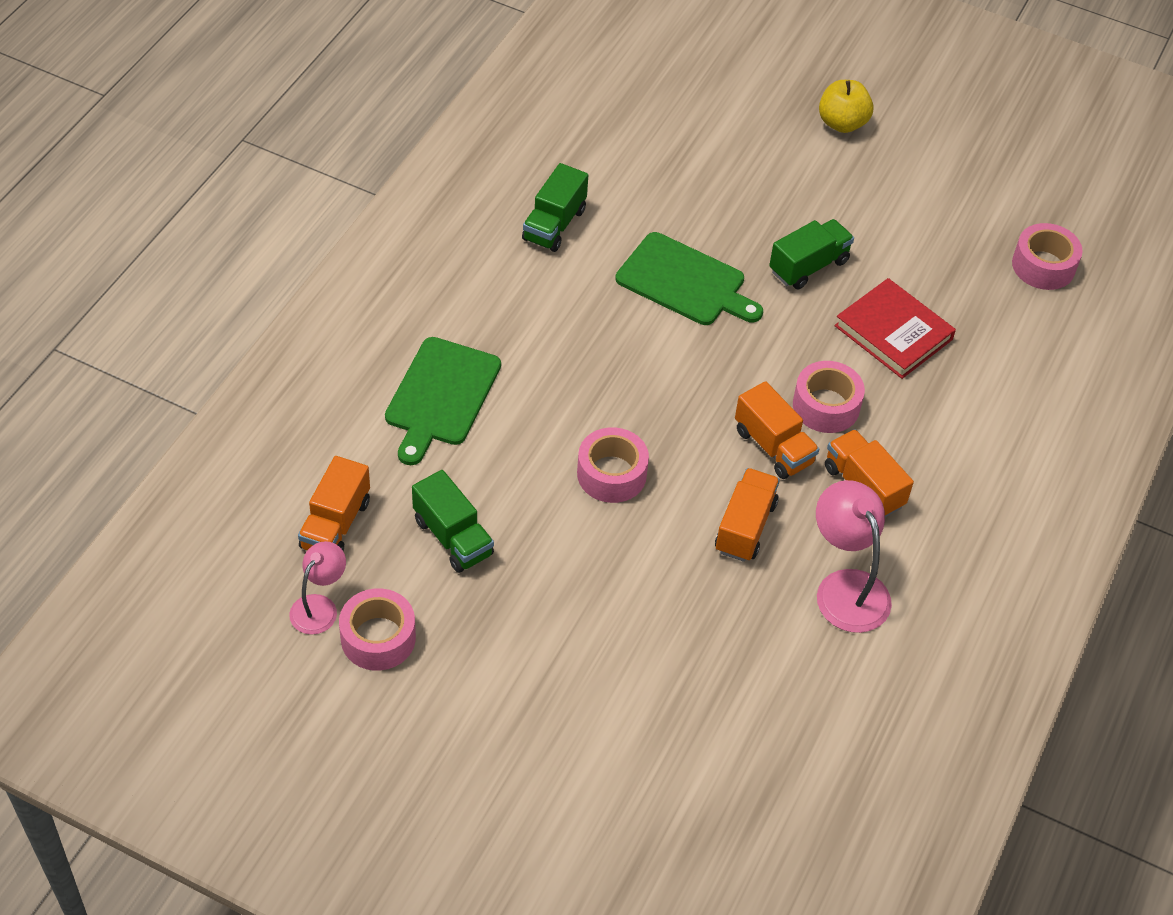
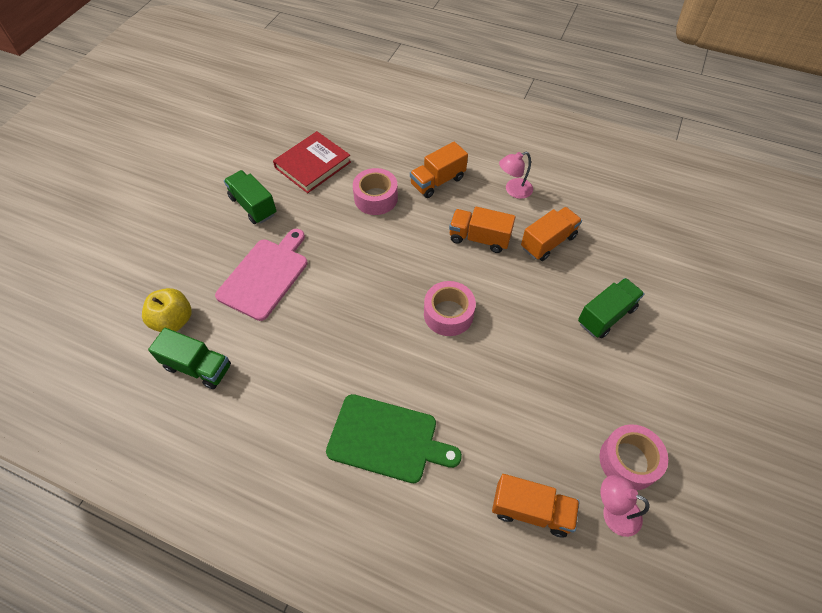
camera: 90 degrees left, 5 degrees up
(453, 537) = (524, 416): green truck -> green truck (606, 315)
(685, 282) = (265, 276): green cutting board -> pink cutting board
(773, 447) = (412, 224): orange truck -> orange truck (548, 242)
(842, 123) = (115, 187): yellow apple -> yellow apple (173, 321)
(846, 587) = (513, 190): pink lamp -> pink lamp, size x0.62
(1043, 266) = (258, 98): pink tape -> none

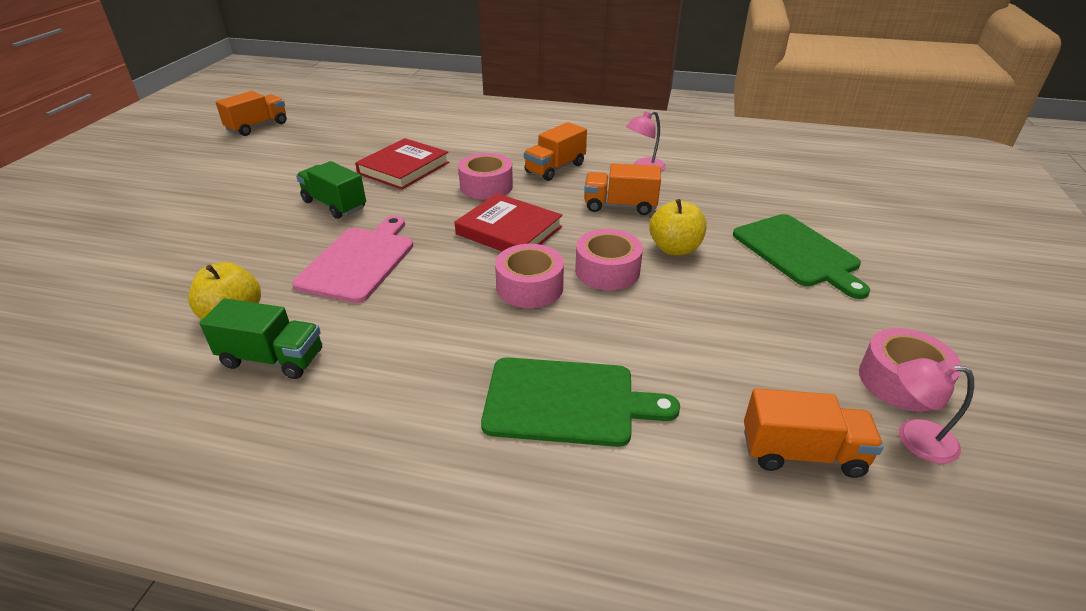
camera: 10 degrees left, 20 degrees down
(383, 256) = (509, 230): none -> red book
(386, 323) = (529, 287): none -> pink tape
(508, 296) = (675, 248): none -> yellow apple
(548, 242) = (701, 202): orange truck -> orange truck (257, 127)
(606, 315) = (798, 252): green truck -> green cutting board

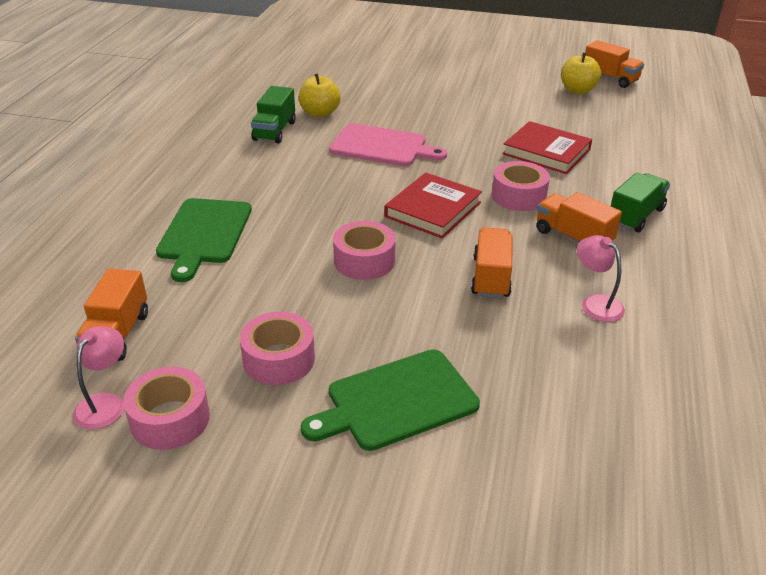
camera: 90 degrees right, 0 degrees up
(334, 205) = (468, 128): green truck -> green truck (635, 216)
(529, 287) = (341, 220): pink tape -> pink tape (279, 359)
(675, 248) = (403, 306): yellow apple -> yellow apple (577, 91)

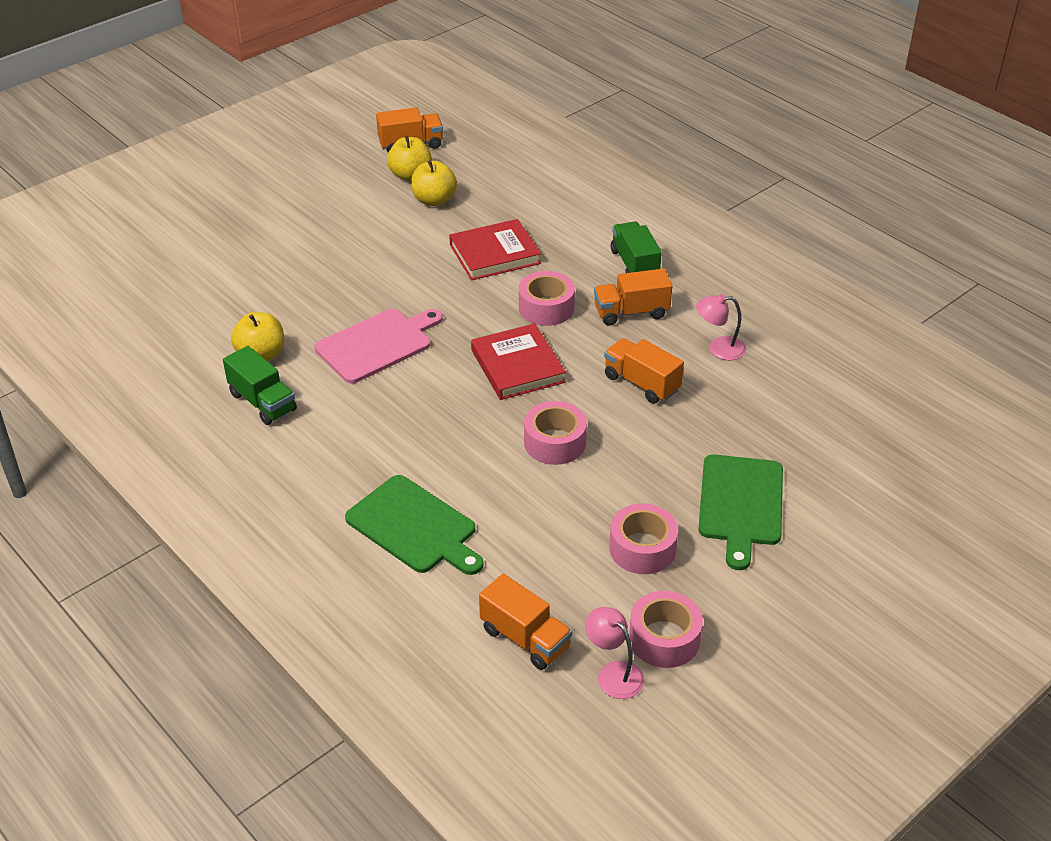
camera: 55 degrees left, 5 degrees up
(566, 108) = (434, 200): none -> yellow apple

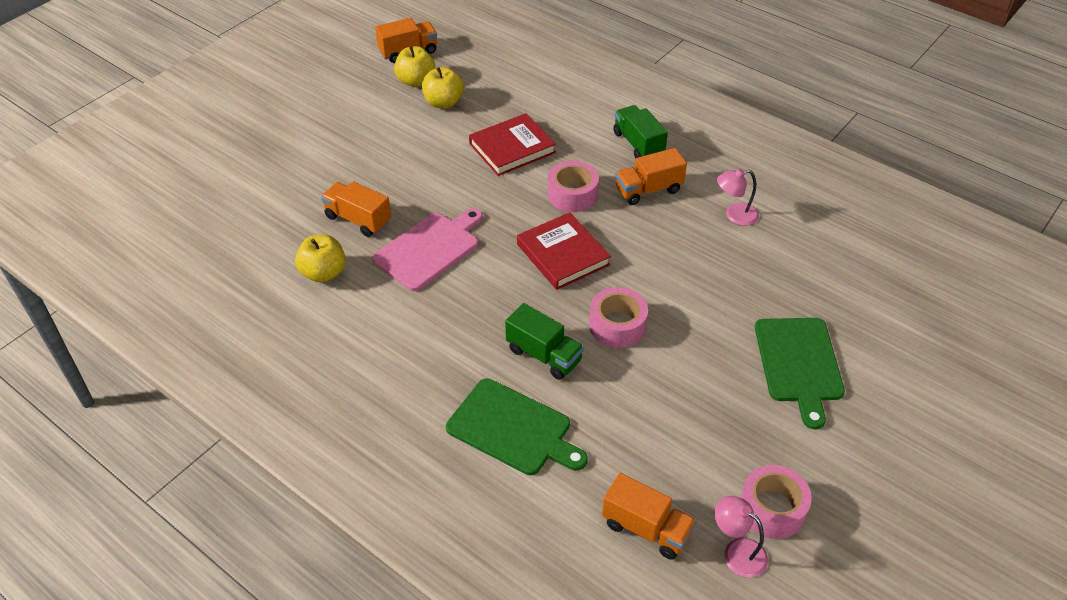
camera: 10 degrees left, 5 degrees up
(262, 402) = (337, 321): green truck -> green truck (544, 355)
(641, 383) = (677, 257): orange truck -> orange truck (358, 220)
(642, 548) = (726, 420): pink tape -> none

